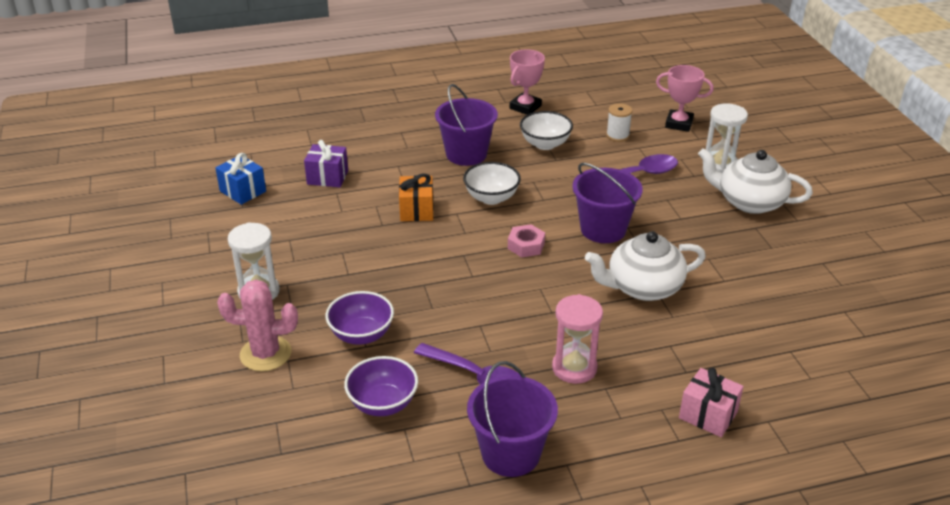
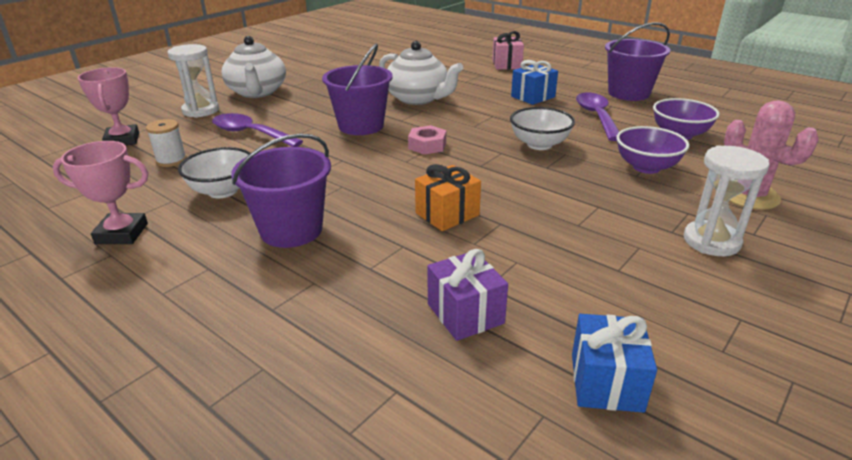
camera: 125 degrees left, 5 degrees down
(491, 198) = (371, 184): white bowl -> white bowl (539, 144)
(574, 368) = (533, 97): pink hourglass -> blue gift

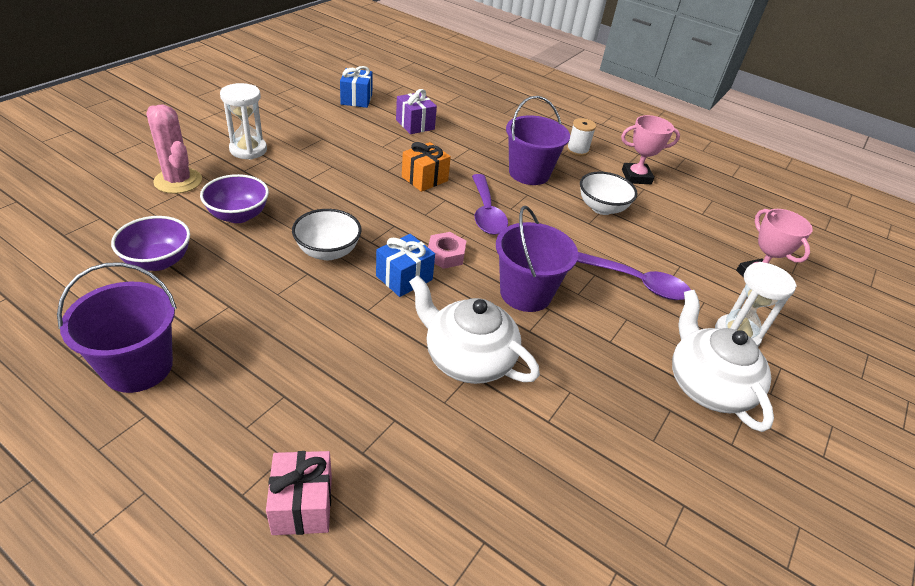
camera: 170 degrees right, 10 degrees up
(171, 160) = (677, 245): white spool -> white spool (577, 150)
(533, 97) = (297, 359): blue gift -> blue gift (404, 278)
(596, 117) = (232, 302): purple spoon -> purple spoon (486, 213)

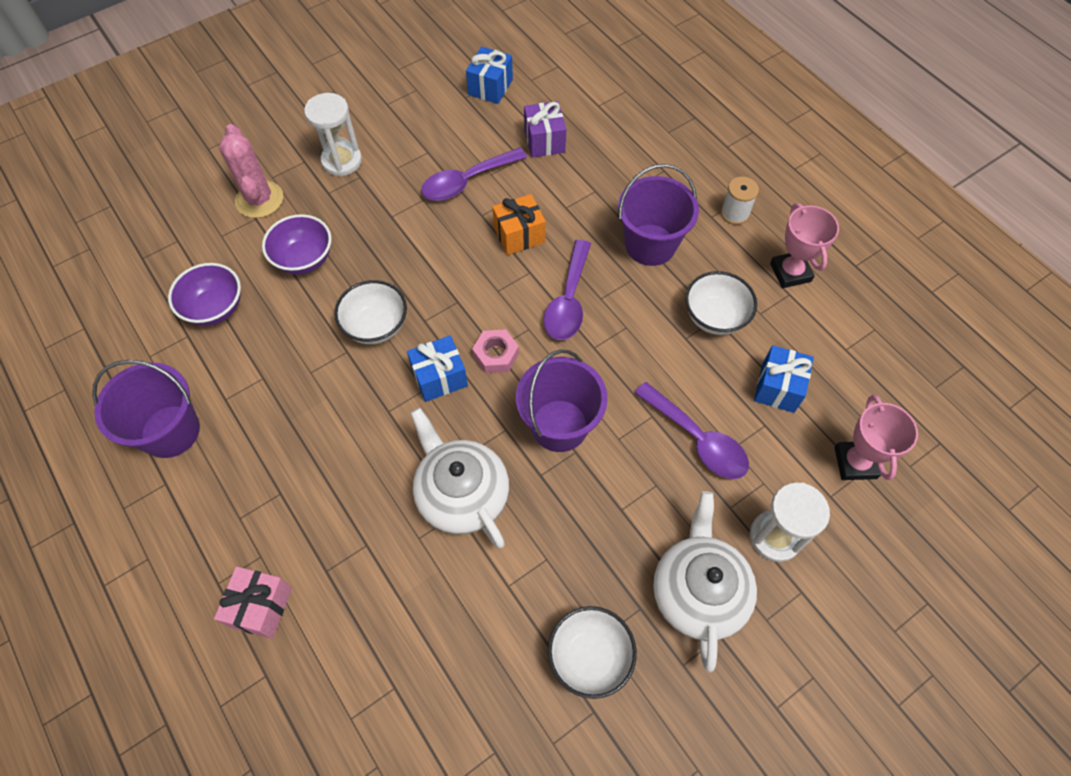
camera: 25 degrees right, 20 degrees up
(364, 152) = (467, 181): none -> purple spoon
(636, 177) = (790, 272): pink trophy -> pink trophy turned 60 degrees clockwise
(652, 459) = (589, 657): none -> white bowl
(673, 242) = (778, 387): none -> blue gift

